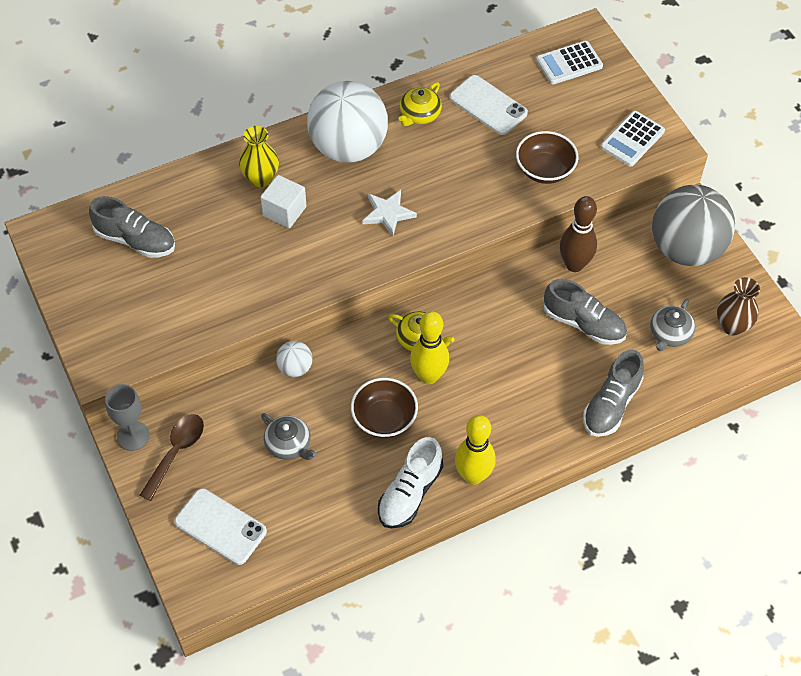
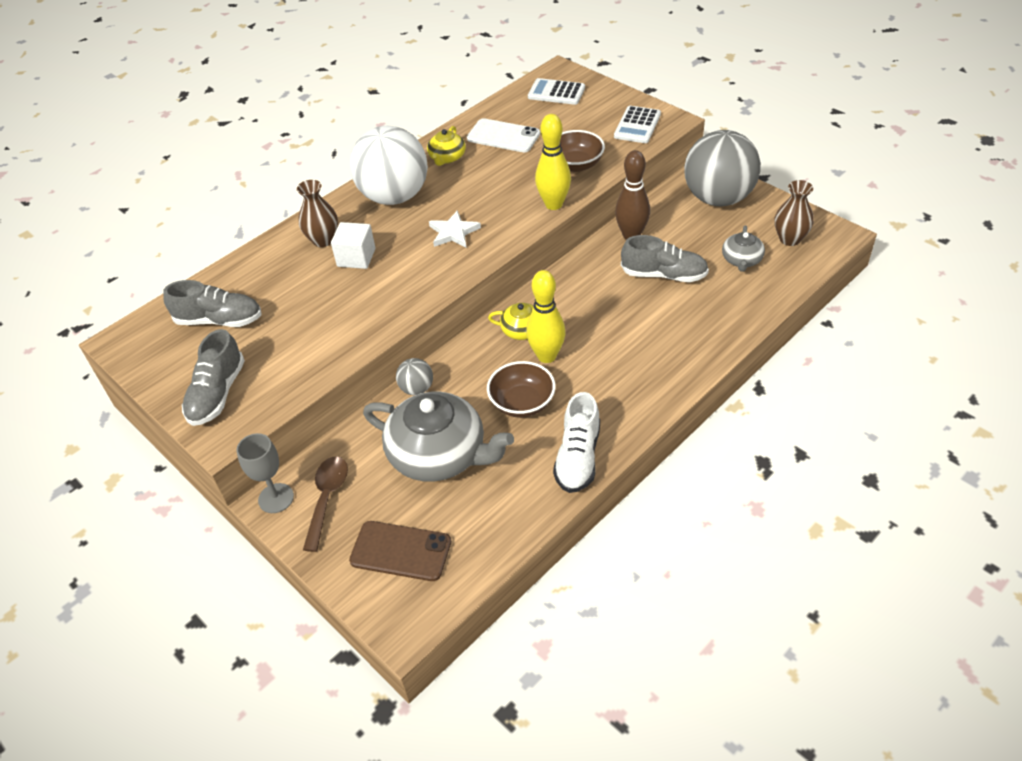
camera: 15 degrees left, 10 degrees down
(220, 526) = (401, 551): white phone -> brown phone
(261, 178) = (323, 240): yellow vase -> brown vase
(288, 444) = (439, 454): grey teapot -> grey teapot, size x2.04
(295, 368) = (417, 388): white ball -> grey ball
(473, 476) = (630, 423): yellow bowling pin -> yellow bowling pin (554, 204)
(569, 63) = (556, 93): white calculator -> white calculator turned 60 degrees clockwise
(611, 404) = (723, 327): grey shoe -> grey shoe (217, 394)

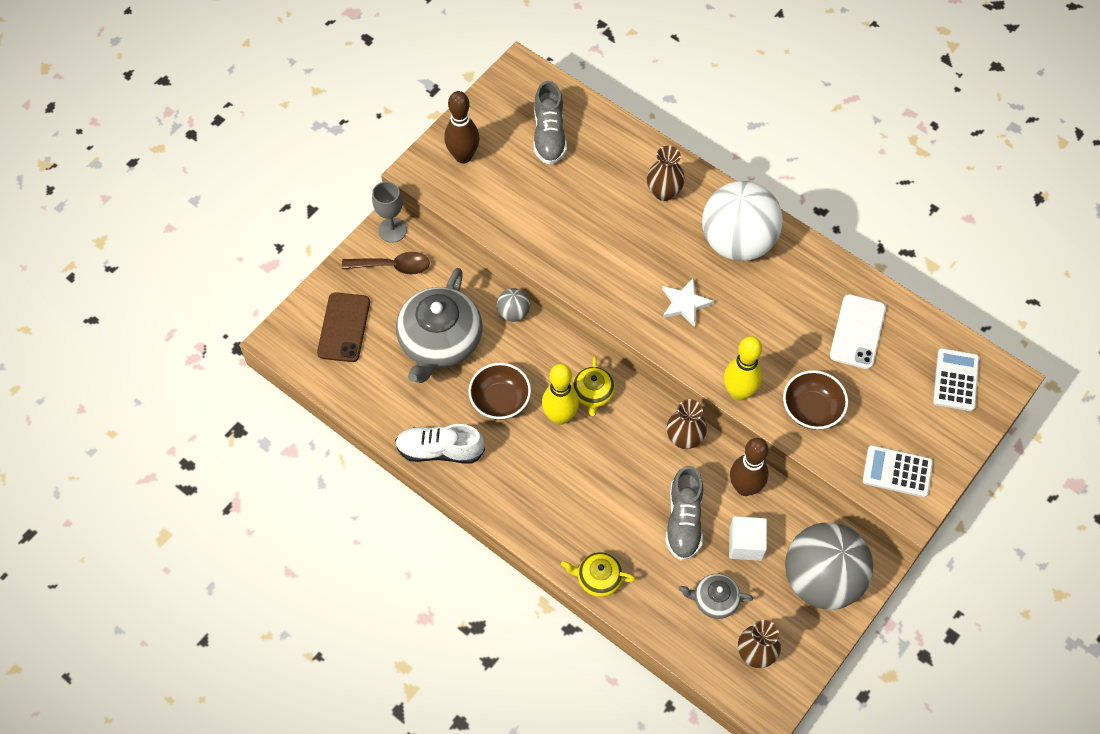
camera: 80 degrees right, 15 degrees up
(217, 394) = (463, 156): grey shoe -> brown bowling pin
(356, 257) = (640, 225): white cube -> white cube (745, 544)
(447, 157) = (810, 281): yellow teapot -> yellow teapot (598, 578)
(579, 270) = (684, 439): none -> brown vase

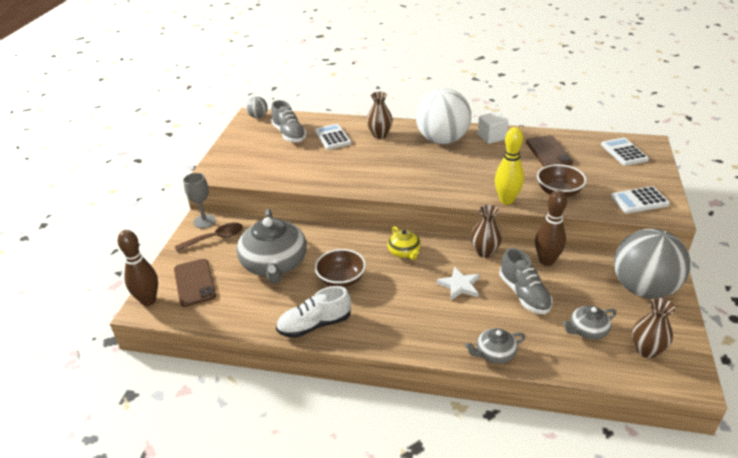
camera: 25 degrees left, 25 degrees down
(463, 156) = (238, 158): brown bowling pin -> brown bowling pin (148, 300)
(513, 313) = (318, 232): grey ball -> grey ball (258, 116)
(560, 416) = (391, 272): yellow bowling pin -> none
(598, 578) = (494, 353): yellow teapot -> grey teapot
(600, 168) = (332, 137): none -> white calculator
(685, 303) = (435, 174): white star -> white star (459, 285)
(745, 544) = (576, 290): white cube -> white cube (491, 137)
(857, 332) = (548, 152): white phone -> brown phone

